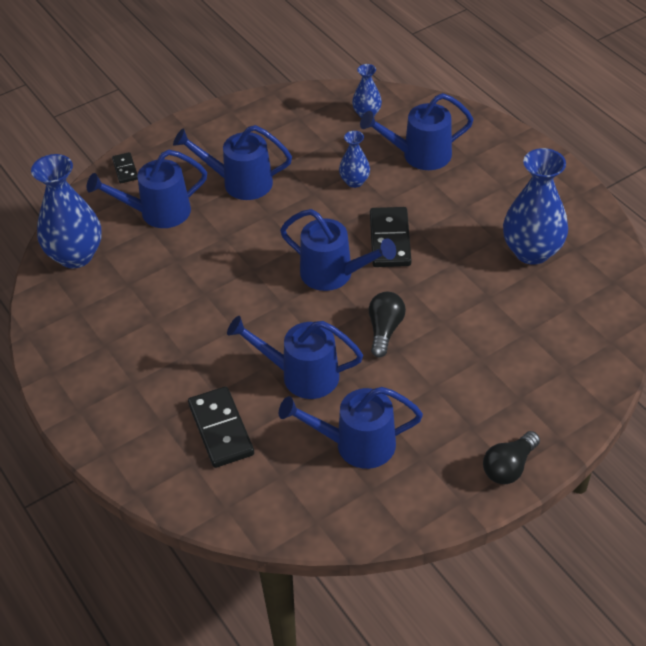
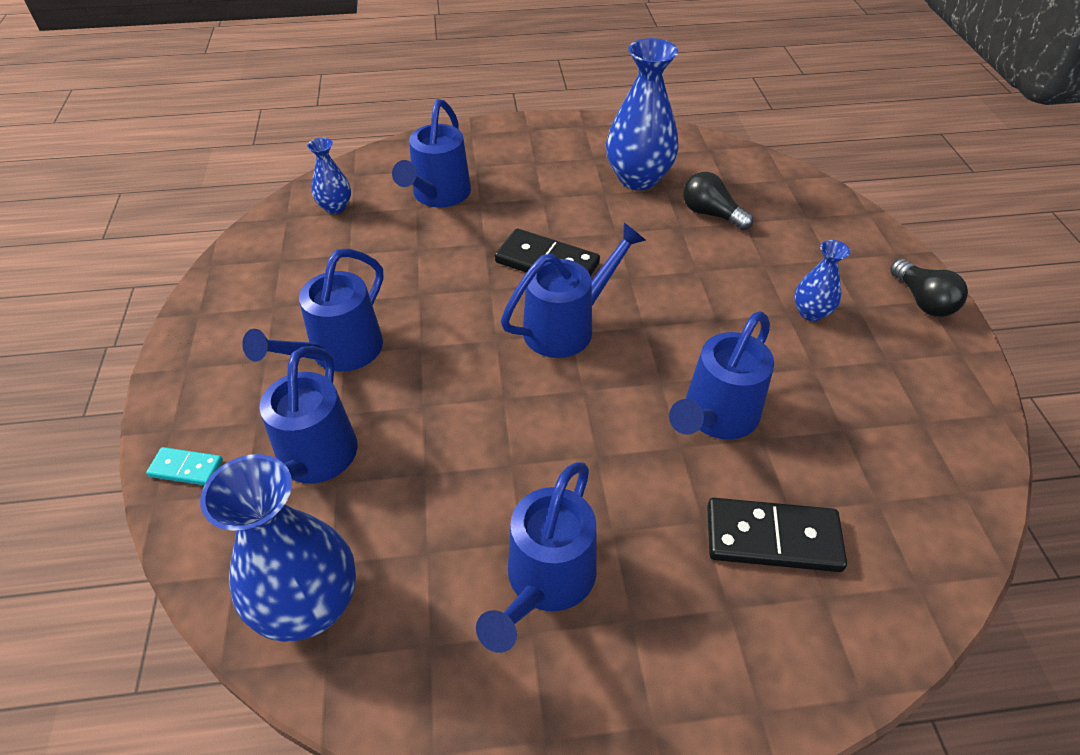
camera: 65 degrees left, 0 degrees up
(125, 169) = (186, 468): black domino -> turquoise domino
(354, 181) = (432, 255): blue vase -> blue vase (811, 312)
(355, 444) = (849, 409): blue watering can -> blue watering can (545, 583)
(384, 330) = (683, 318): black light bulb -> black light bulb (711, 214)

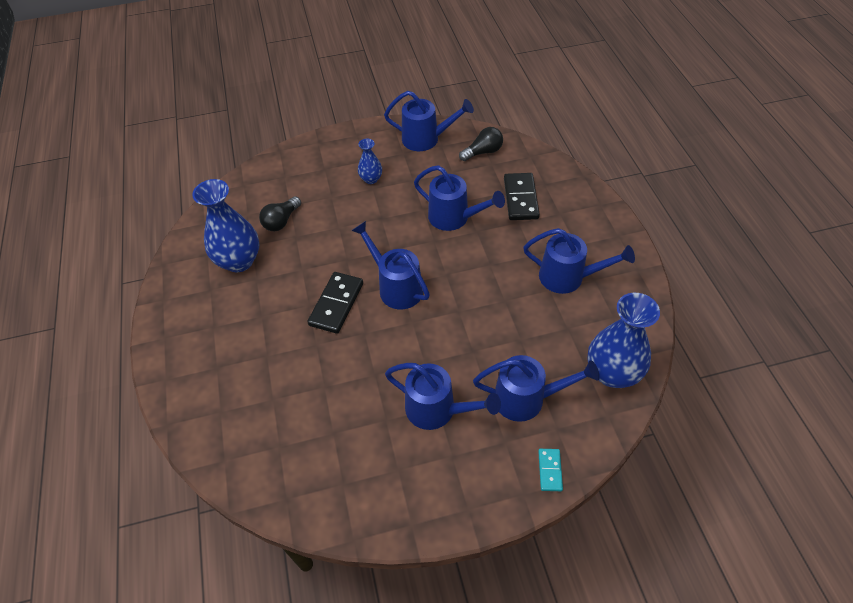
camera: 95 degrees left, 5 degrees up
(335, 207) = (272, 461): blue vase -> none
(438, 196) = (257, 386): blue watering can -> blue watering can (426, 139)
(922, 301) = (357, 136): black light bulb -> black light bulb (483, 152)

